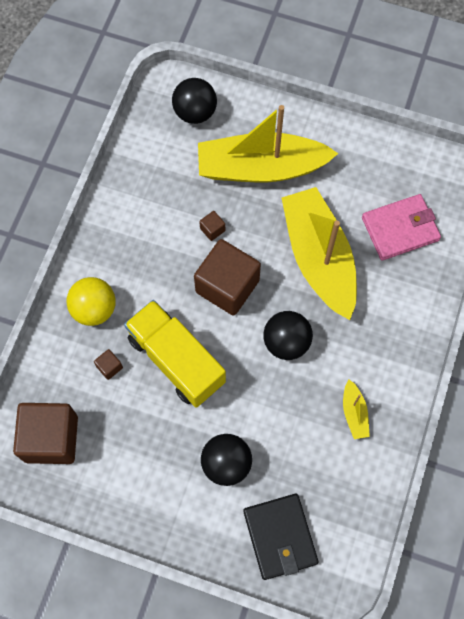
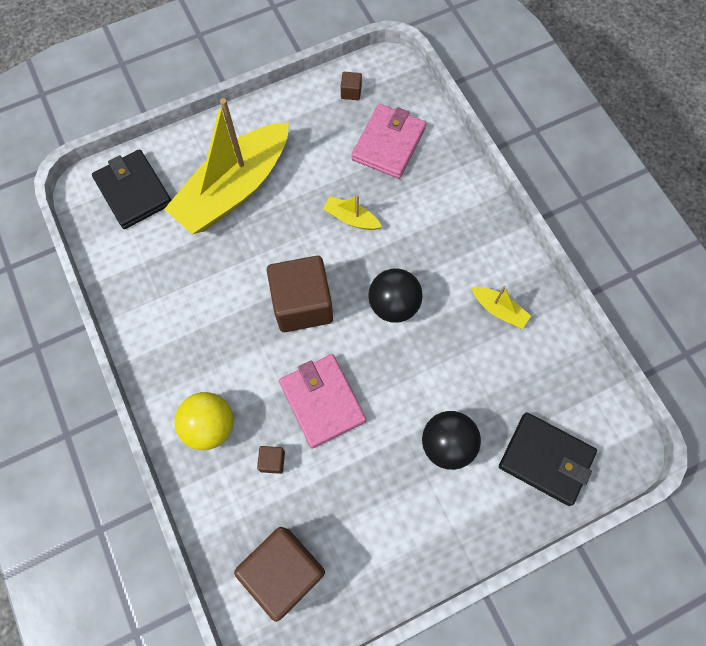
camera: 45 degrees left, 0 degrees up
(176, 360) = (322, 401): yellow truck -> pink wallet
(195, 112) = (133, 191): black ball -> black wallet
(212, 229) = (244, 271): brown cube -> brown cube (351, 92)
(319, 258) = (351, 218): yellow boat -> yellow boat, size x0.40

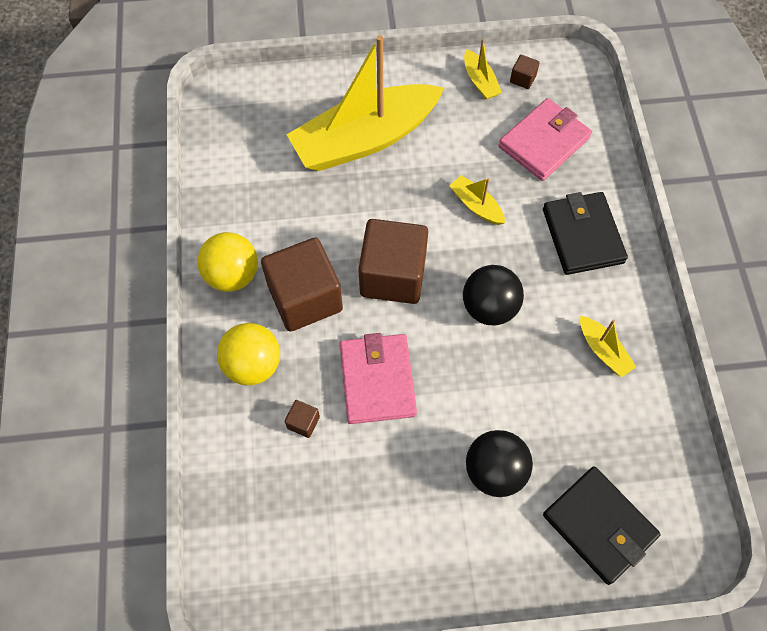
camera: 20 degrees right, 5 degrees down
(133, 191) = (263, 111): black wallet -> black wallet (582, 236)
(161, 351) = (232, 275): none -> yellow ball
(284, 571) = (274, 538): brown cube -> brown cube (305, 298)
(315, 105) = (480, 81): none -> yellow boat

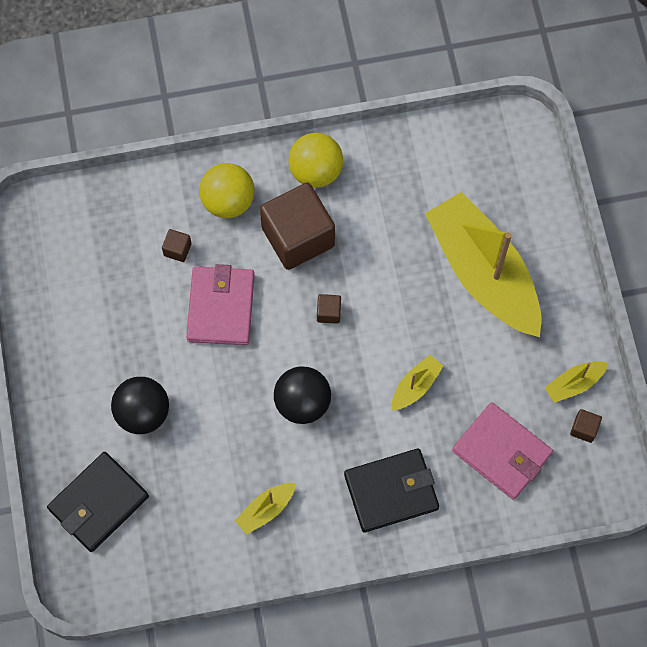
camera: 85 degrees right, 5 degrees up
(377, 380) = (221, 307): pink wallet -> pink wallet turned 75 degrees counterclockwise
(393, 275) = (328, 312): brown cube -> brown cube, size x0.40

